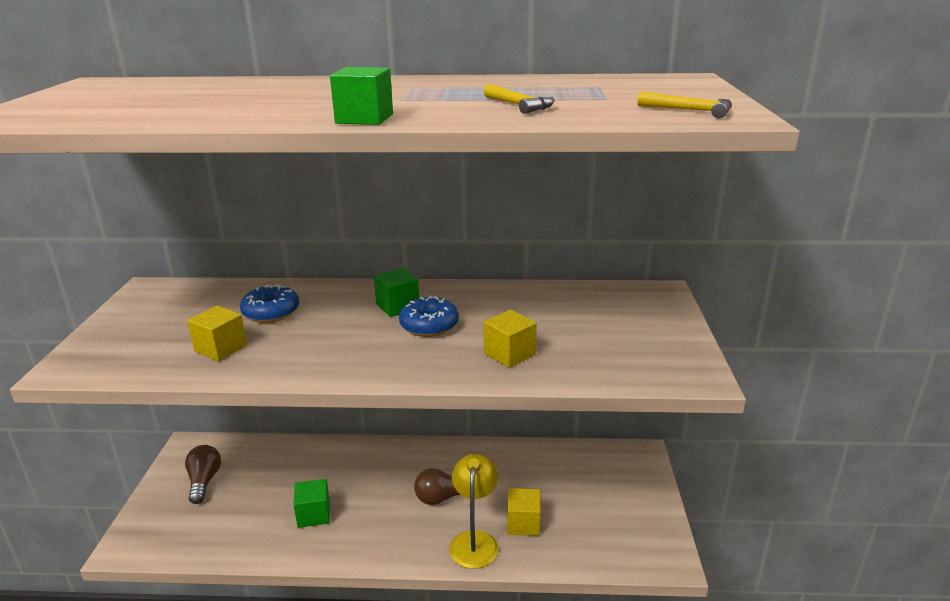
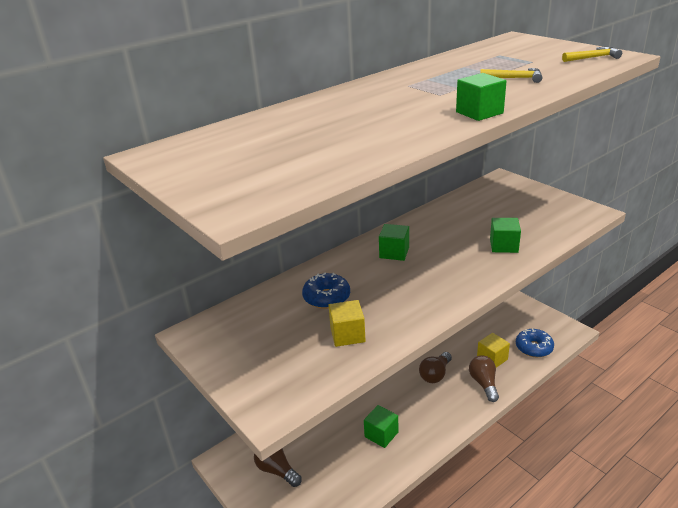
camera: 40 degrees left, 5 degrees up
(429, 326) = (435, 253): blue donut -> blue donut (534, 348)
(474, 541) = (484, 383): yellow lamp -> brown light bulb
(509, 354) = (503, 246): yellow cube -> green cube

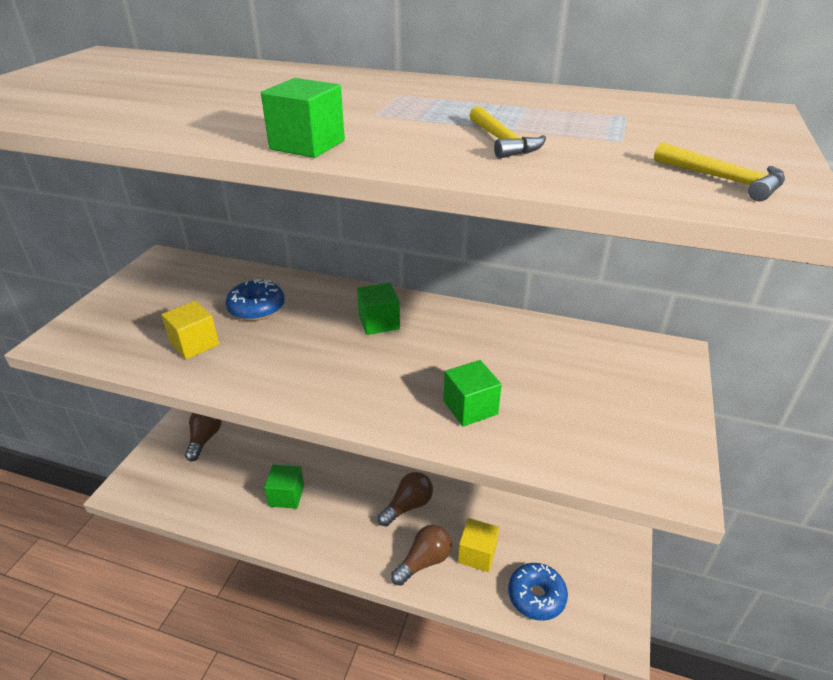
camera: 55 degrees right, 5 degrees up
(435, 374) = (408, 506): brown light bulb -> brown light bulb turned 135 degrees clockwise

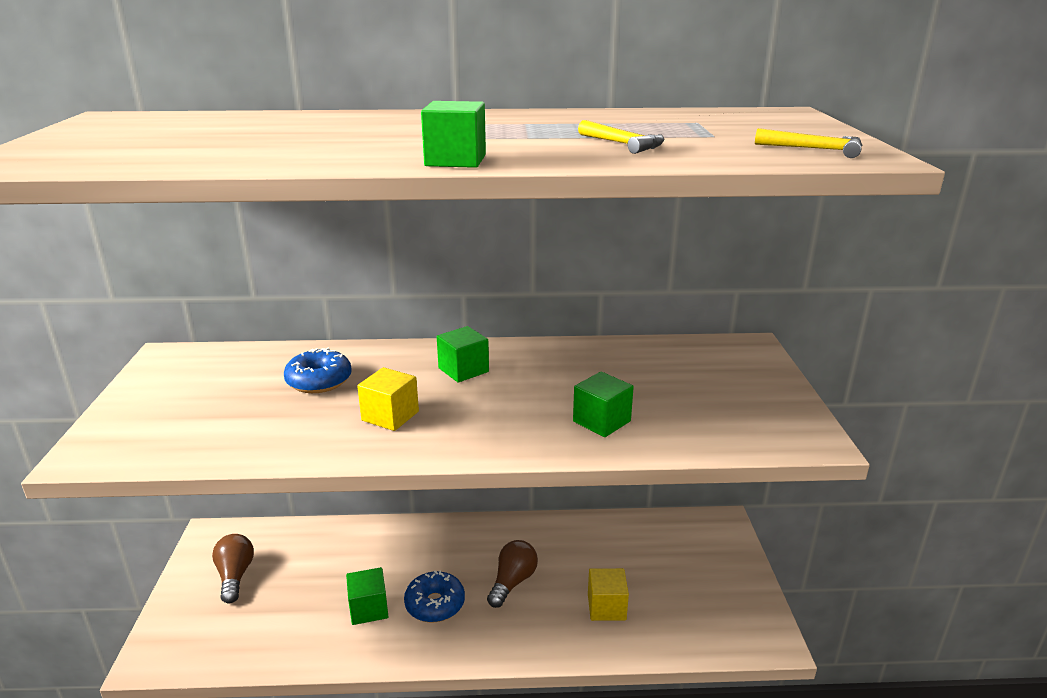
camera: 20 degrees left, 10 degrees down
(194, 344) = (269, 425): yellow cube -> yellow cube (390, 416)
(424, 561) = (555, 630): brown light bulb -> none
(536, 596) = (682, 628): blue donut -> blue donut (435, 604)

